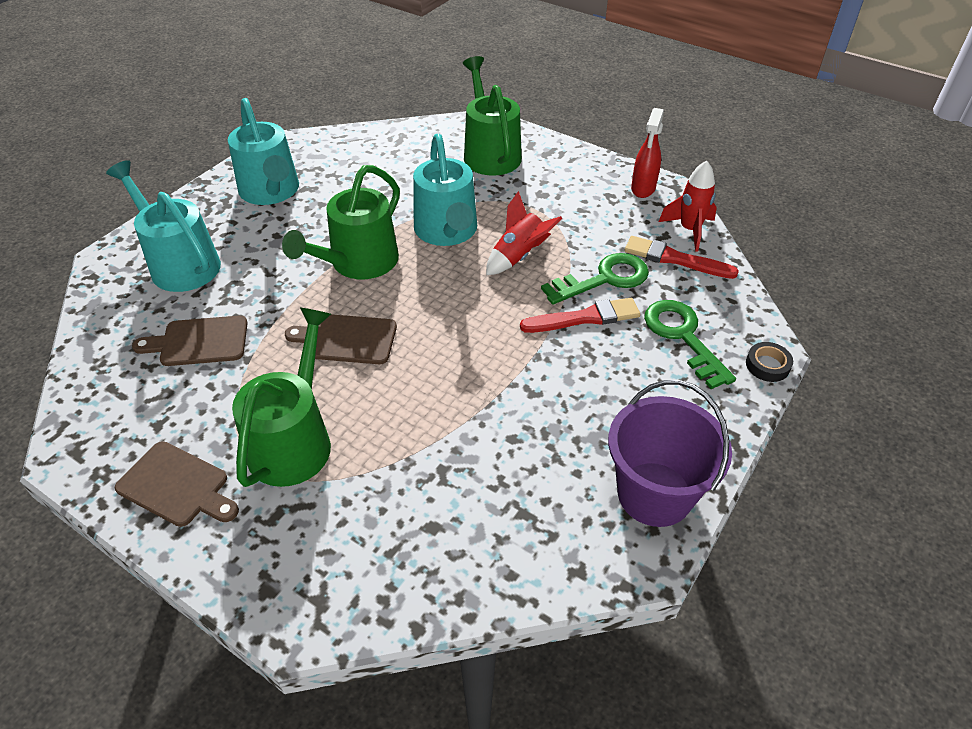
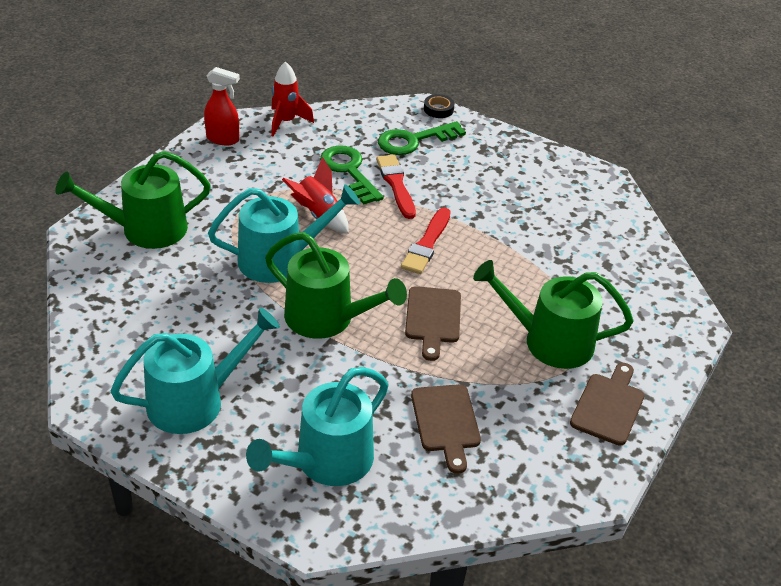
camera: 95 degrees left, 5 degrees down
(654, 494) = (557, 168): purple bucket -> none
(675, 259) = (323, 133): red brush -> red brush (427, 244)

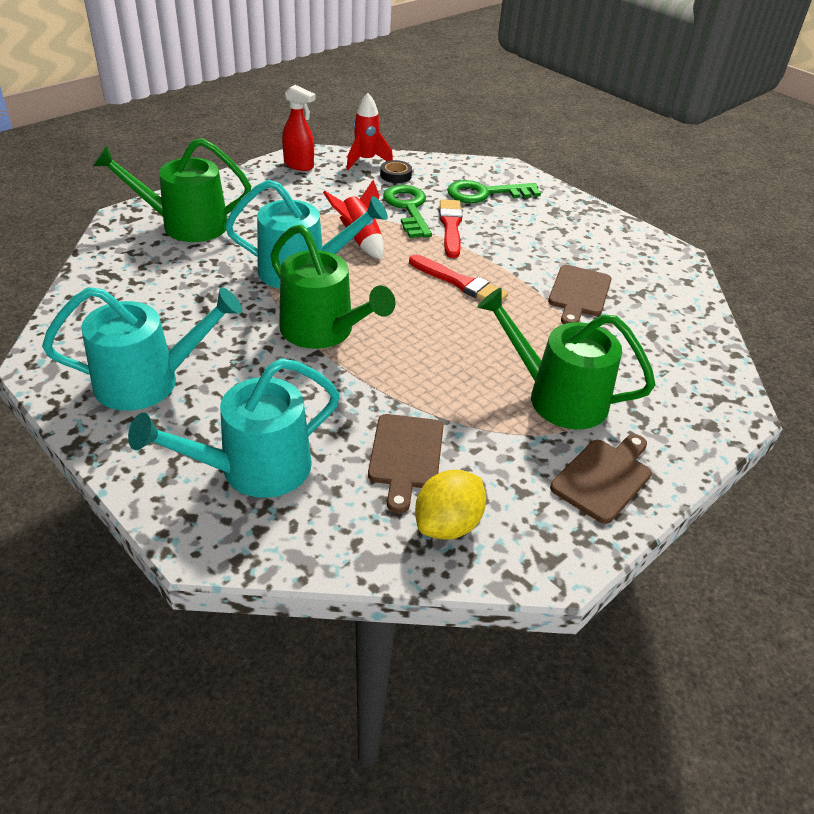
camera: 15 degrees right, 0 degrees up
(427, 244) = (459, 282): red brush -> red brush turned 90 degrees counterclockwise
(433, 318) = (436, 351): brown cutting board -> brown cutting board (579, 293)
(438, 109) = (521, 172): black tape -> black tape (395, 175)
(502, 474) = (448, 524): none -> yellow lemon

